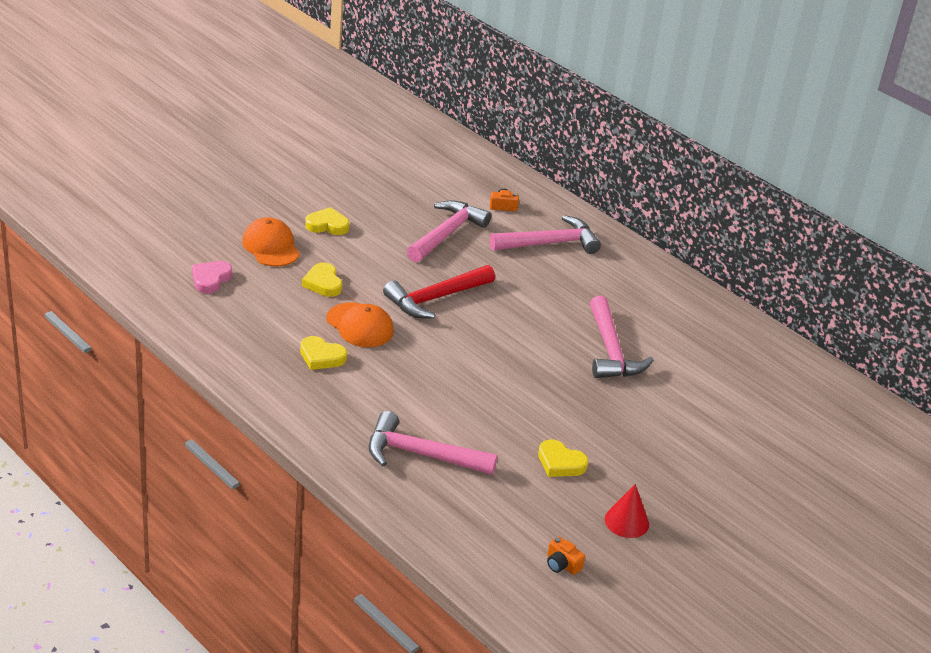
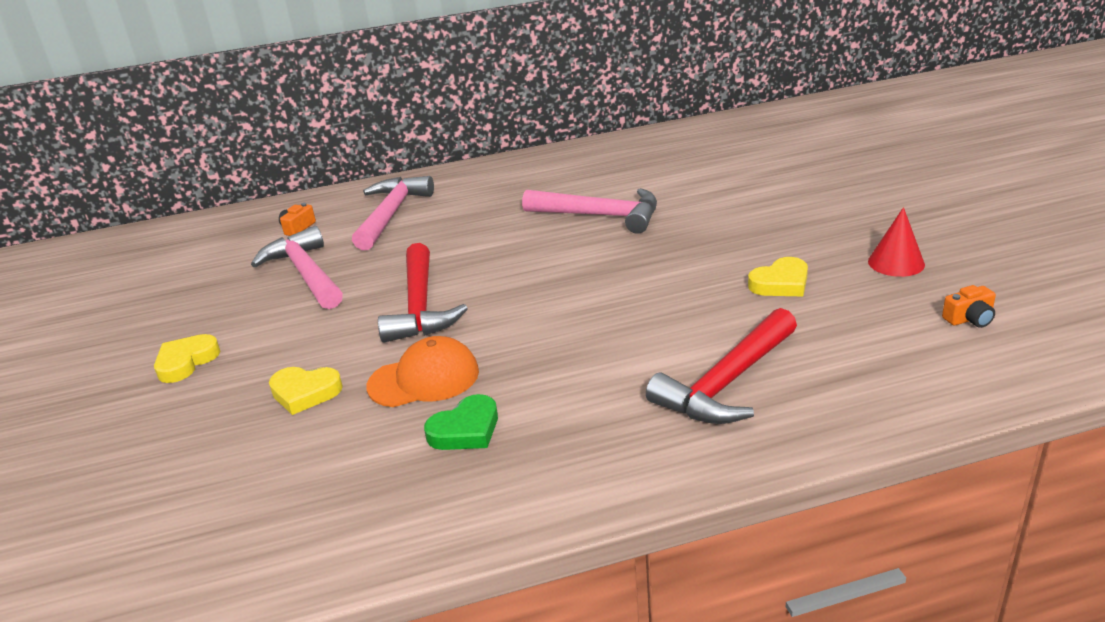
camera: 55 degrees left, 5 degrees down
(210, 279) = (181, 512): pink heart -> none
(271, 246) = (173, 426): orange cap -> none
(321, 357) = (465, 430): yellow heart -> green heart
(422, 455) = (727, 382): pink hammer -> red hammer

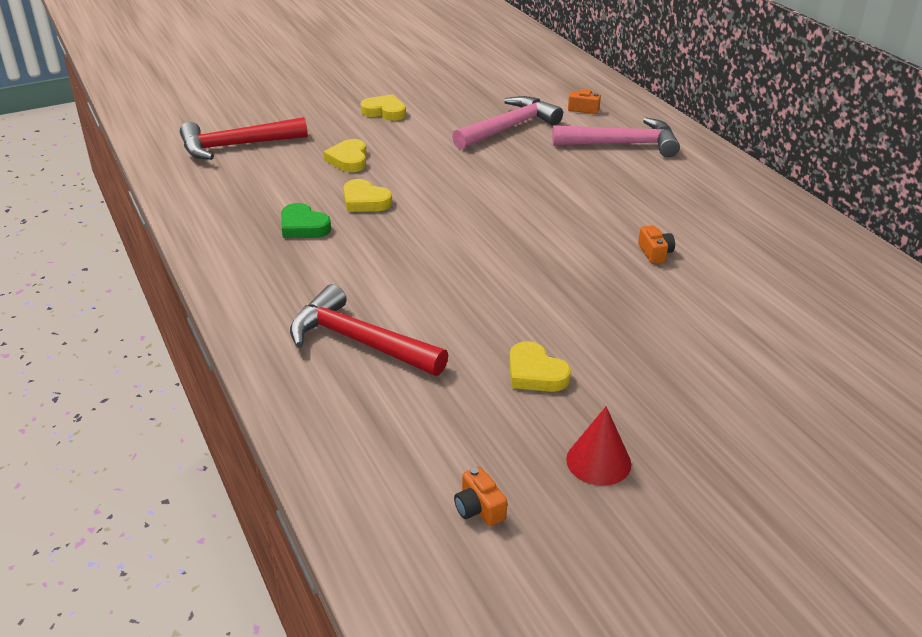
camera: 75 degrees right, 5 degrees up
(420, 306) = (466, 183): red hammer -> red hammer (236, 146)
(424, 379) = (365, 201): orange cap -> yellow heart
(600, 216) = (655, 253): pink hammer -> orange camera

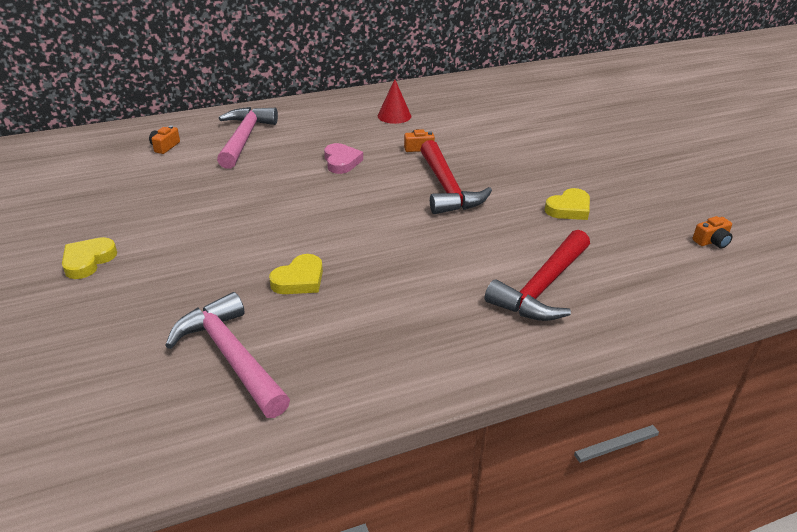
camera: 85 degrees left, 0 degrees up
(236, 146) = (108, 389): red hammer -> red hammer (447, 188)
(303, 226) = (342, 323): green heart -> none
(348, 160) = (200, 290): yellow heart -> none
(509, 128) = (180, 187): pink hammer -> pink hammer (231, 357)
(594, 204) = (341, 162): none -> pink heart
(598, 461) = (651, 195): red cone -> red cone (394, 116)

